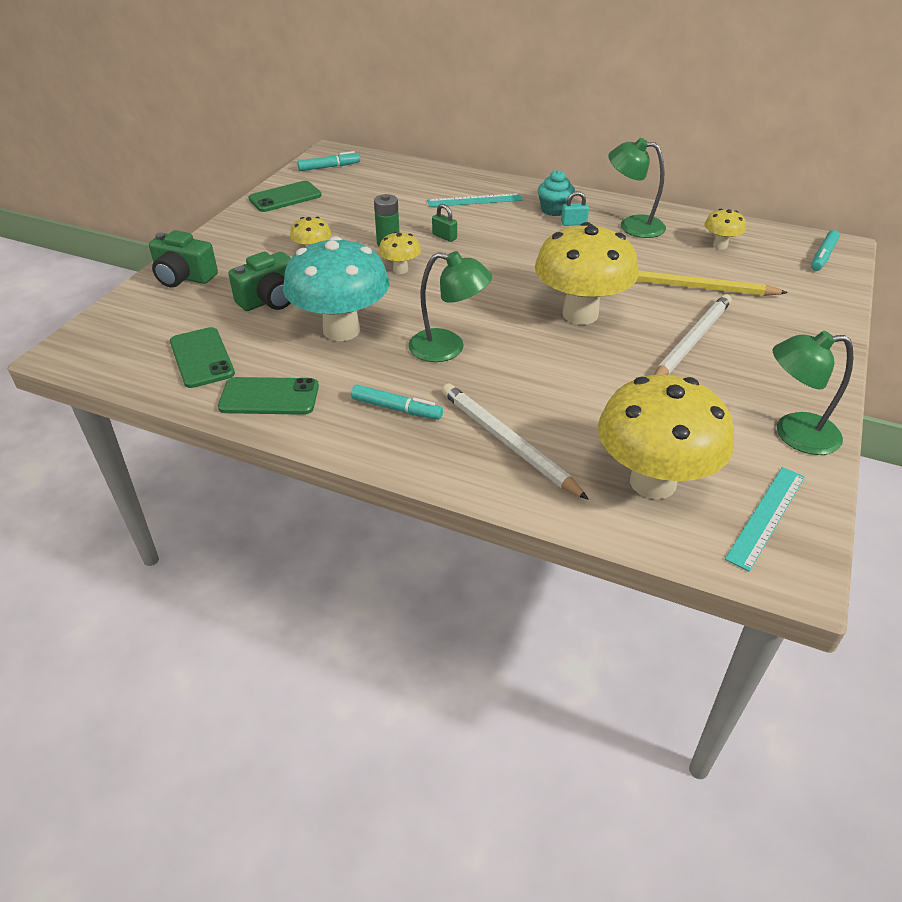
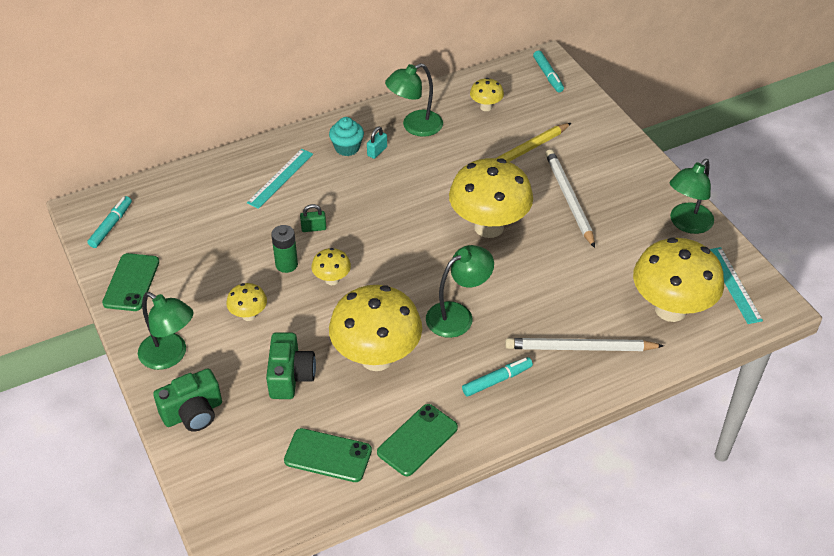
camera: 50 degrees left, 5 degrees up
(231, 243) = (170, 356): none -> green lamp
(341, 330) = (376, 358): turquoise mushroom -> yellow mushroom

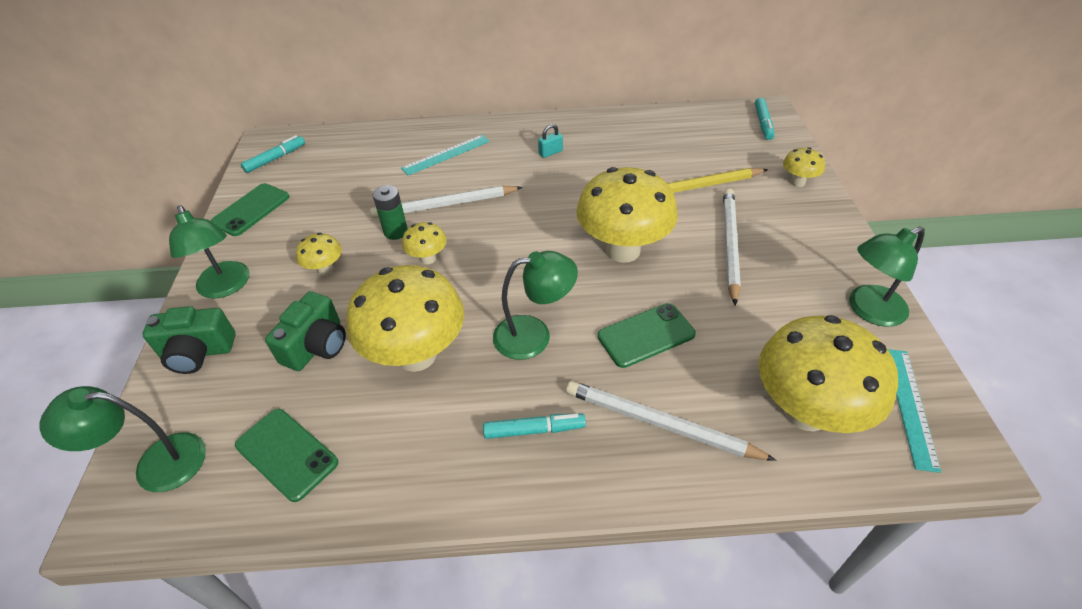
camera: 25 degrees right, 0 degrees up
(313, 228) = (445, 205): green padlock -> white pencil
(347, 148) = (524, 143): turquoise cupcake -> none
(415, 126) = (600, 139): green lamp -> green lamp (156, 464)
(417, 440) = (395, 473): green phone -> green phone (646, 335)
(486, 107) = (682, 138): yellow mushroom -> yellow mushroom (797, 182)

